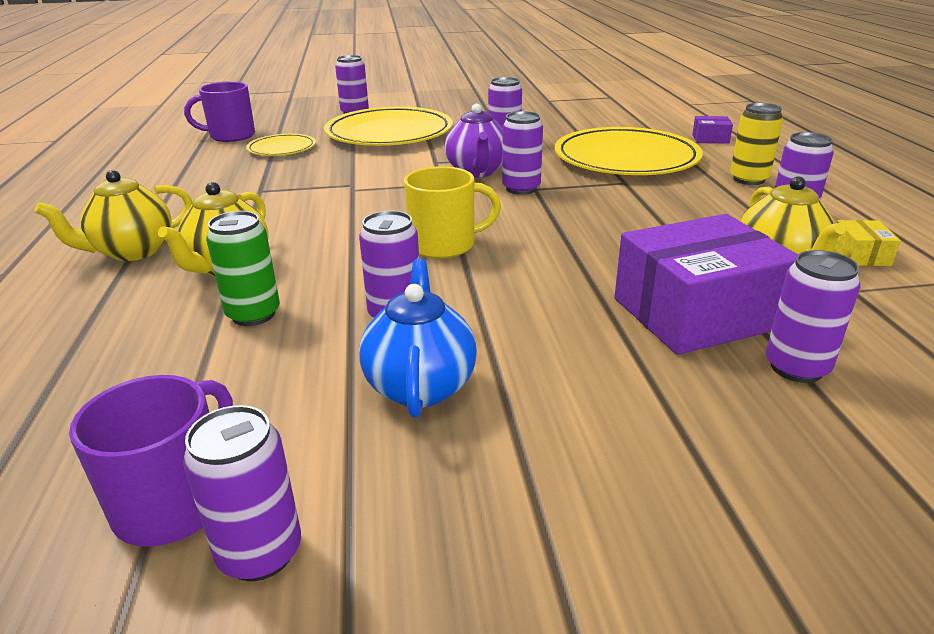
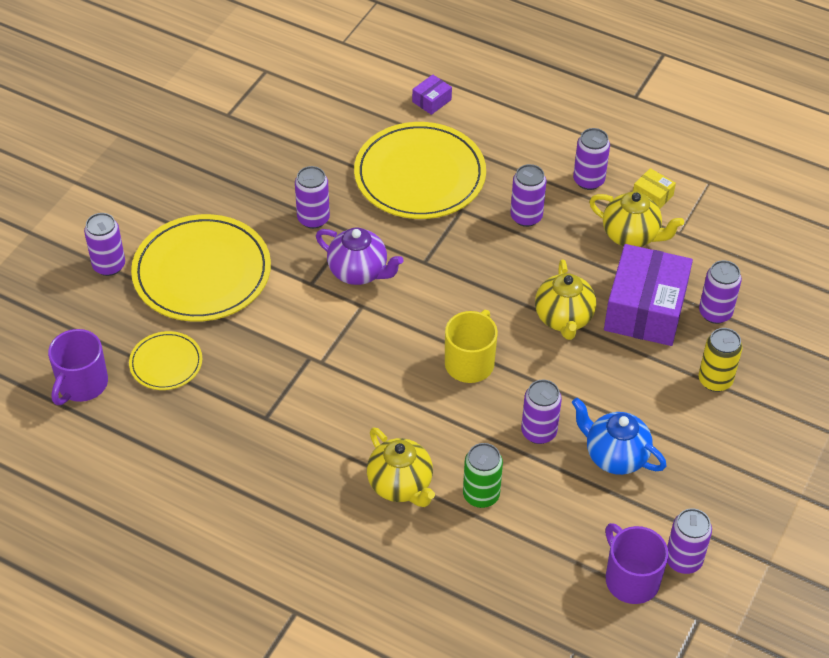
camera: 55 degrees left, 20 degrees up
(133, 251) = (322, 530): yellow teapot -> yellow teapot (563, 319)
(521, 188) = (417, 269): purple can -> purple can (526, 217)
(748, 179) = (520, 148): yellow can -> yellow can (715, 380)

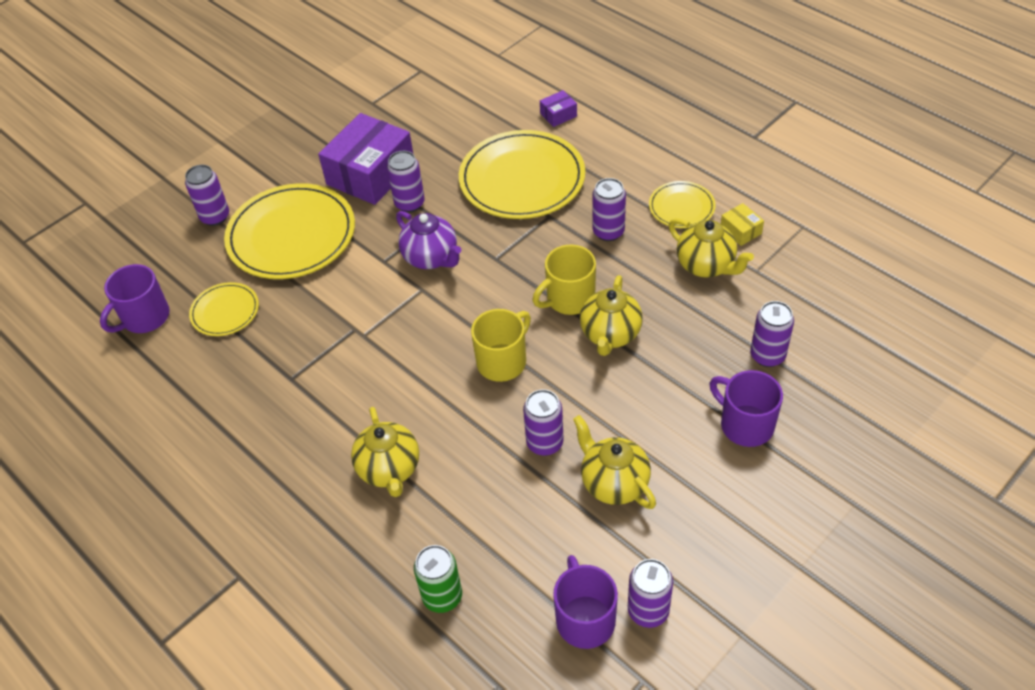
camera: 20 degrees right, 0 degrees up
(481, 495) = (463, 496): green can -> green can (442, 596)
(511, 290) = (569, 299): none -> yellow mug
(588, 180) = (681, 207): purple can -> yellow plate
(615, 456) = (613, 483): blue teapot -> yellow teapot
(645, 309) = (696, 339): purple box -> purple box (371, 174)
(715, 380) = (745, 424): yellow can -> purple mug

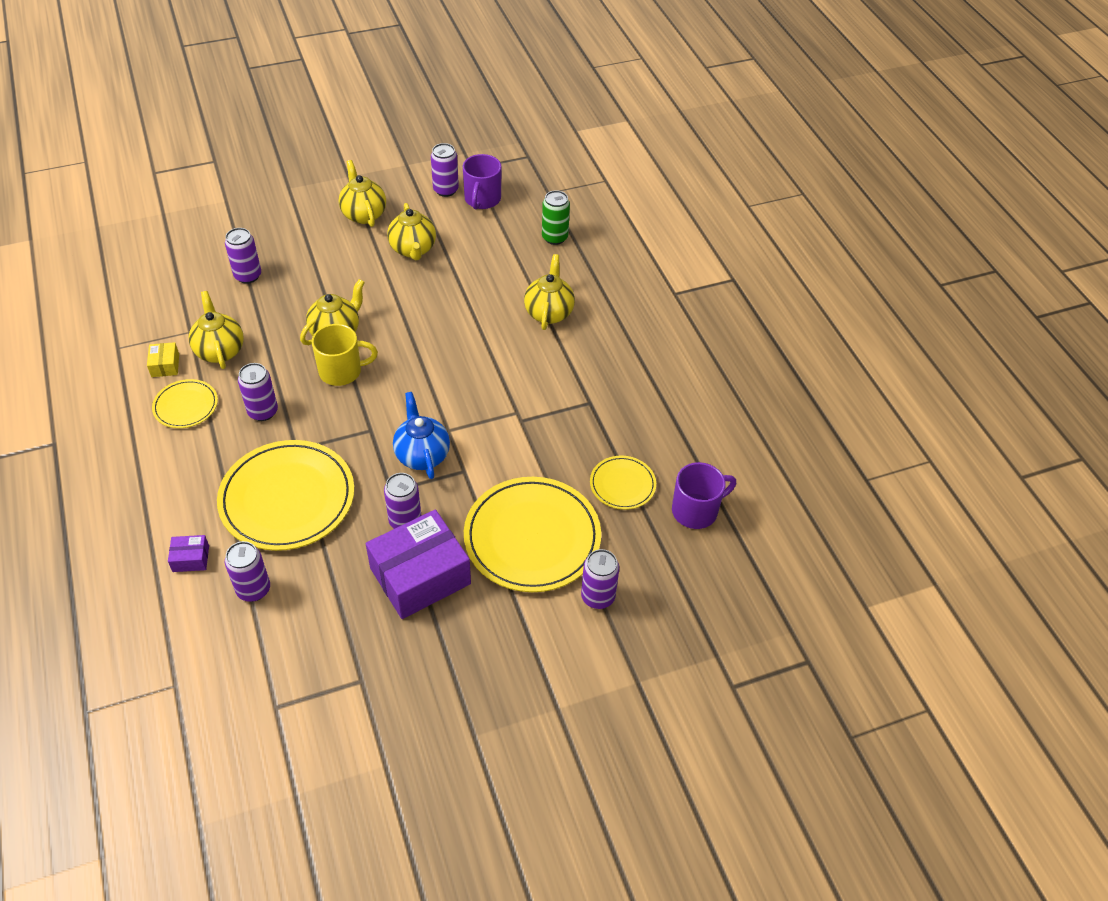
camera: 160 degrees left, 0 degrees up
(431, 258) = (422, 455): purple teapot -> blue teapot
(503, 361) = (426, 348): yellow mug -> none
(545, 443) = (437, 287): purple can -> purple can (253, 589)
(720, 508) = (363, 214): none -> yellow teapot
(745, 424) = (305, 246): purple mug -> none

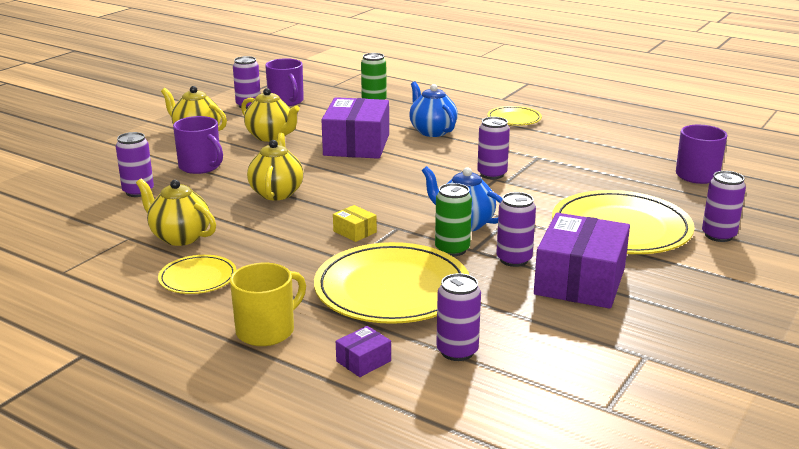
camera: 35 degrees left, 25 degrees down
(165, 365) = (134, 264): yellow box -> yellow box (354, 232)
(263, 411) = (282, 253): purple can -> purple can (492, 174)
(320, 265) = (201, 167): none -> purple mug
(342, 371) = (317, 209): yellow mug -> yellow mug (267, 330)
(377, 481) = (452, 249): none -> green can
(465, 299) = (356, 145): none -> purple box
(549, 312) = (432, 131): yellow teapot -> blue teapot
(622, 484) = (631, 182): yellow plate -> yellow plate (514, 119)

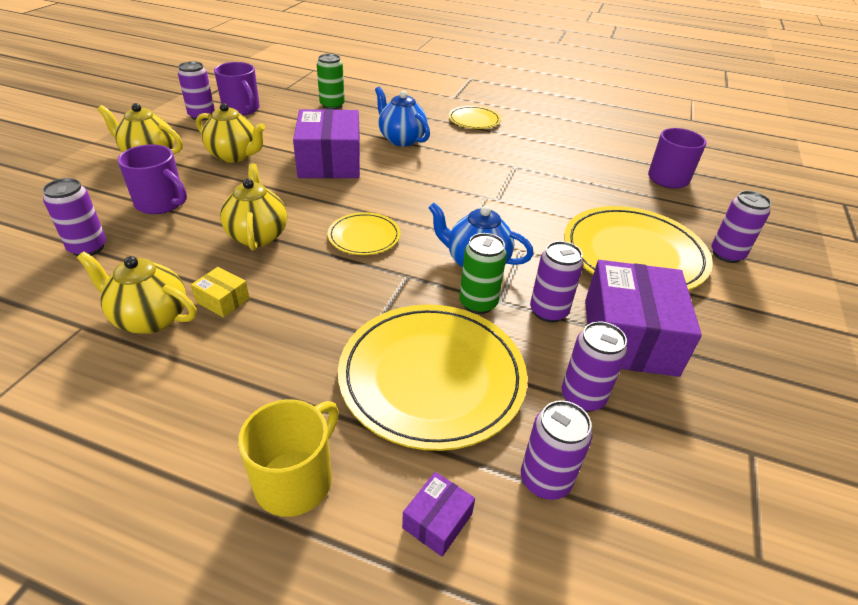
camera: 15 degrees left, 15 degrees up
(198, 278) = (184, 389): yellow plate -> yellow plate (364, 236)
(354, 232) = (362, 287): yellow box -> yellow box (222, 300)
(492, 174) = (479, 191): purple can -> purple can (582, 397)

